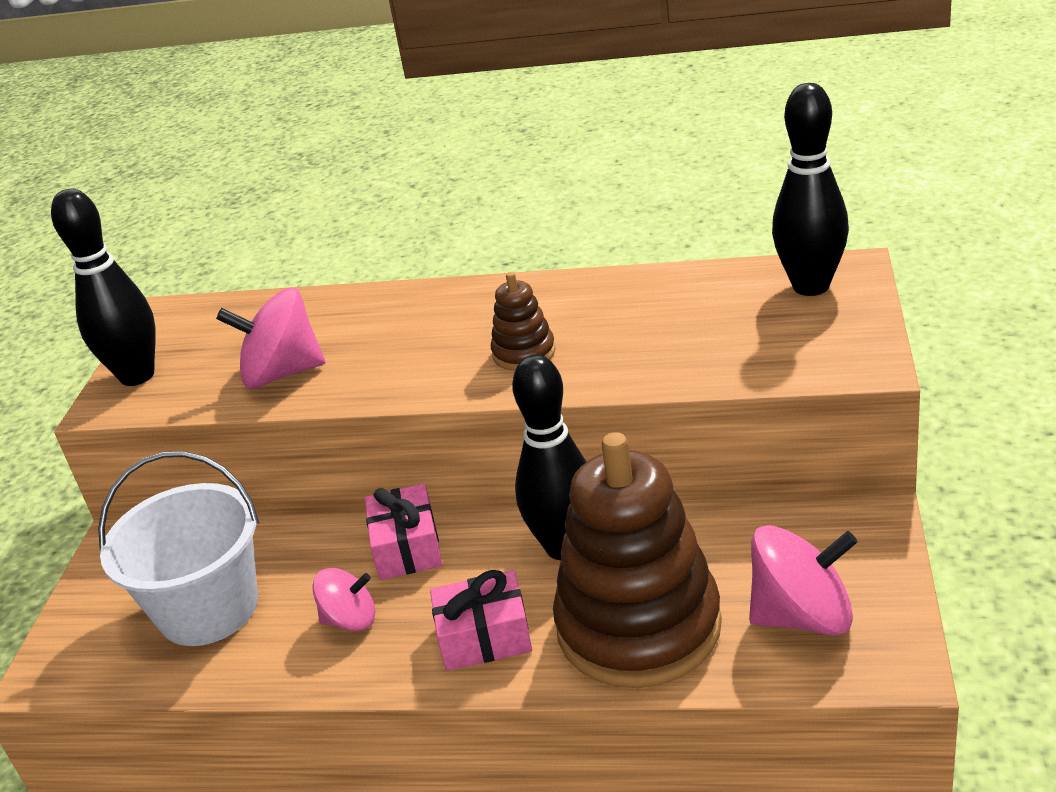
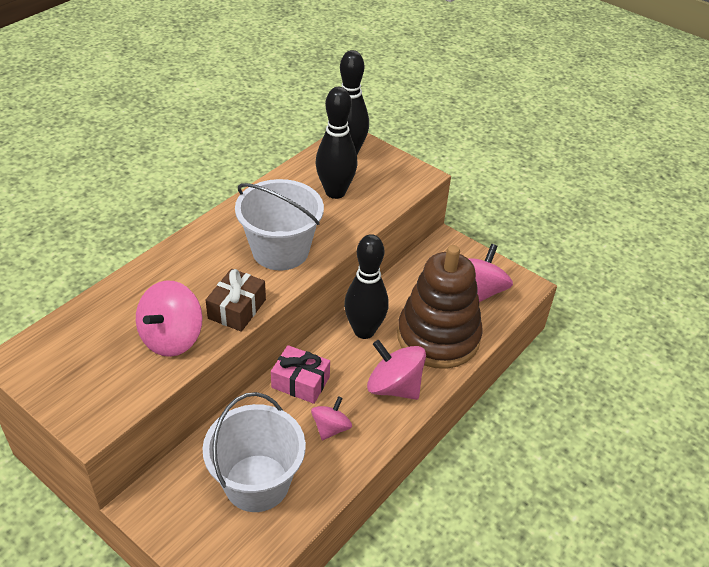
camera: 65 degrees left, 10 degrees up
(137, 376) = (77, 400): black bowling pin -> black bowling pin (335, 192)
(377, 385) = (237, 309): none -> brown gift
(484, 637) = (394, 387): pink gift -> pink spinning top
(524, 353) = (280, 250): brown stacking toy -> white bucket

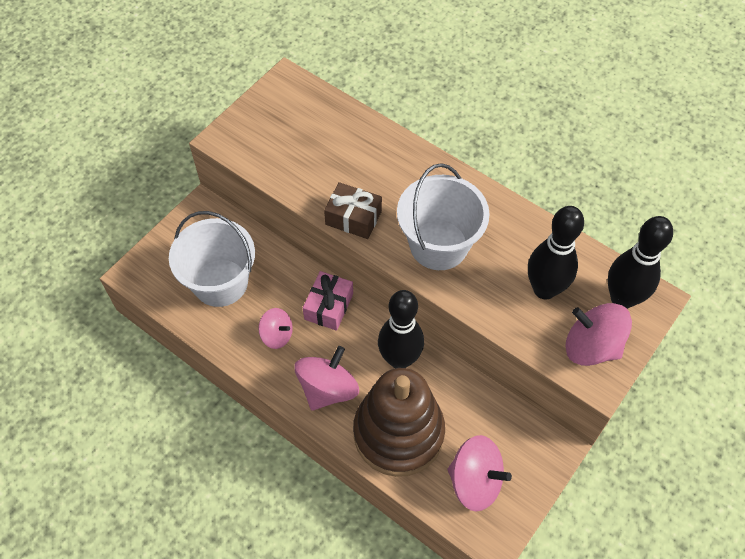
camera: 90 degrees right, 15 degrees up
(172, 338) = (314, 175): pink spinning top -> pink spinning top (591, 347)

